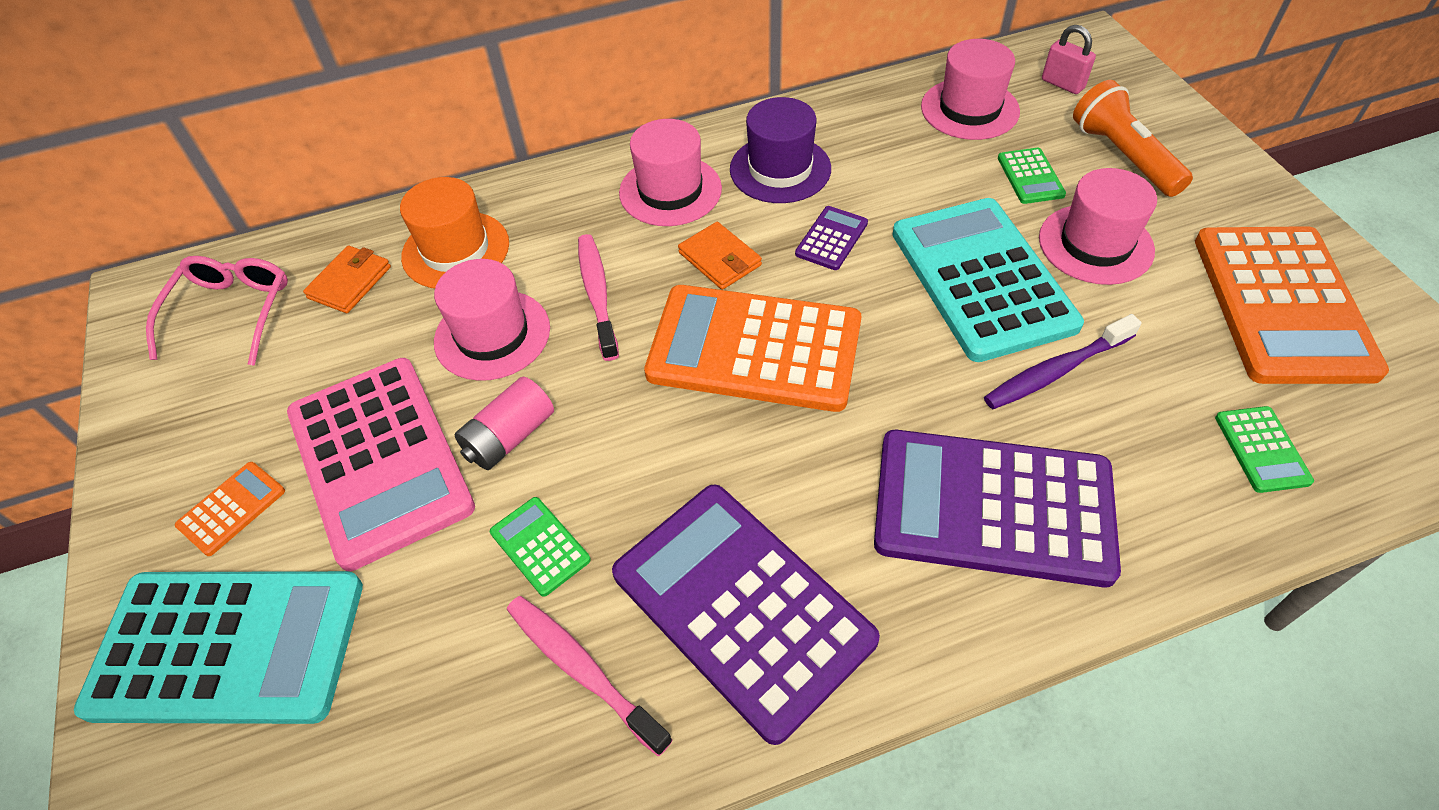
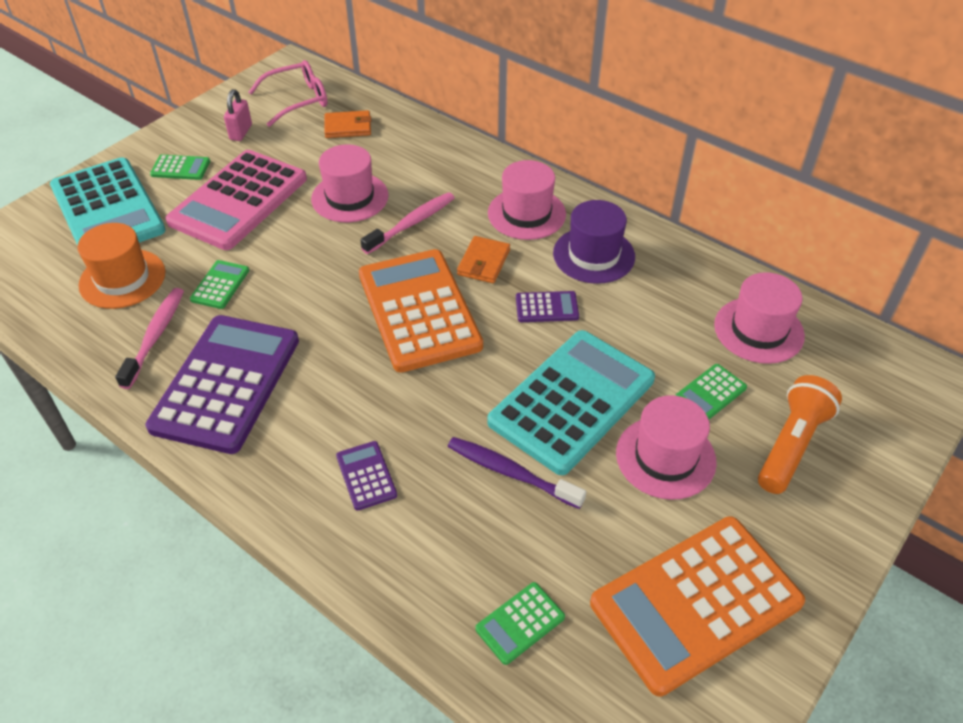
camera: 55 degrees right, 5 degrees down
(232, 508) = (180, 168): orange calculator -> green calculator
(456, 250) = (402, 152): orange hat -> orange hat (122, 279)
(509, 437) = (283, 239): pink battery -> none
(993, 507) = (366, 476): purple calculator -> purple calculator, size x0.42
(1062, 84) = (850, 376): pink padlock -> pink padlock (241, 132)

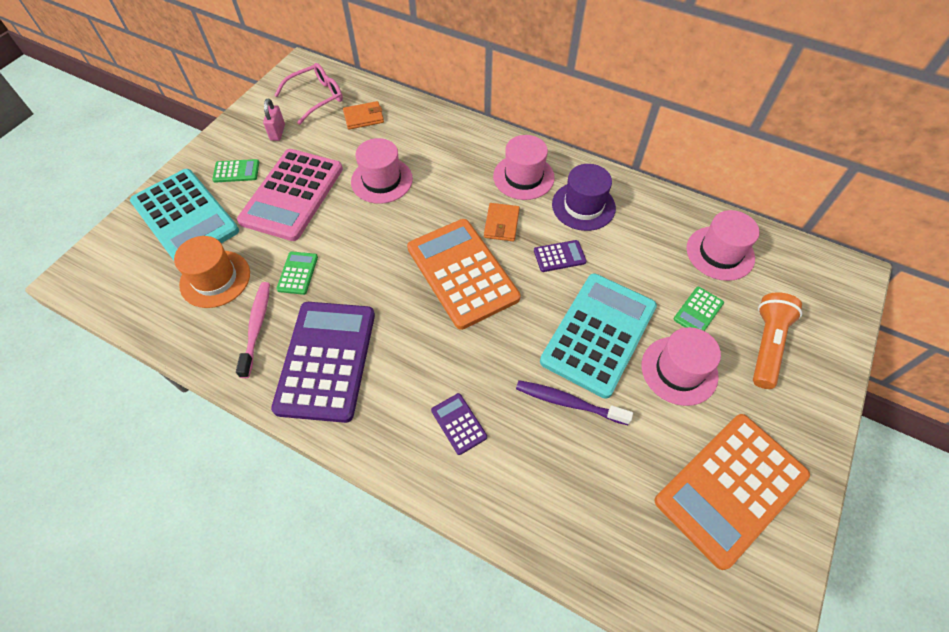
camera: 10 degrees left, 10 degrees up
(411, 223) = (437, 197): pink toothbrush -> none
(520, 623) = (607, 528): green calculator -> none

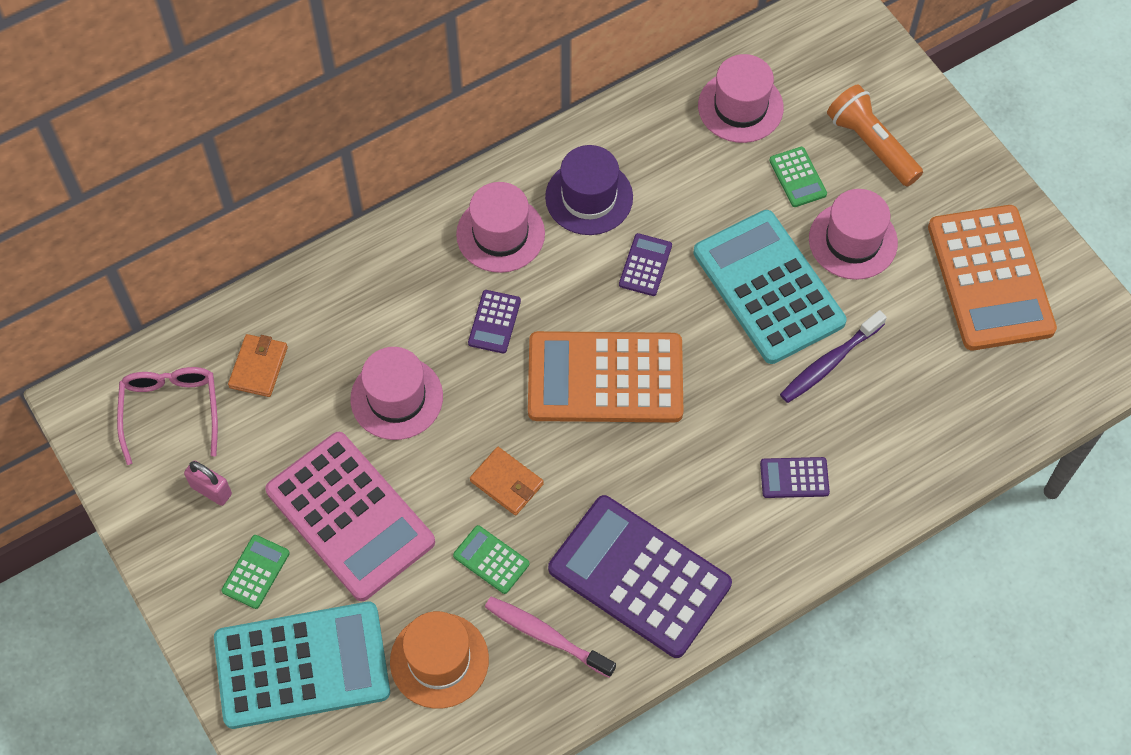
camera: 60 degrees left, 5 degrees up
(462, 201) = (494, 322): none -> purple calculator
(501, 224) = (559, 298): orange wallet -> orange wallet (506, 482)

